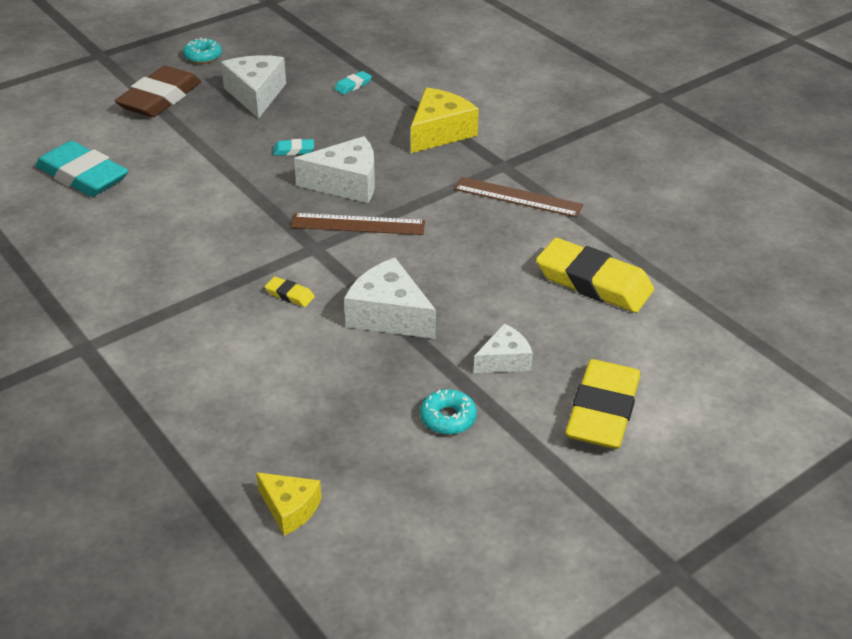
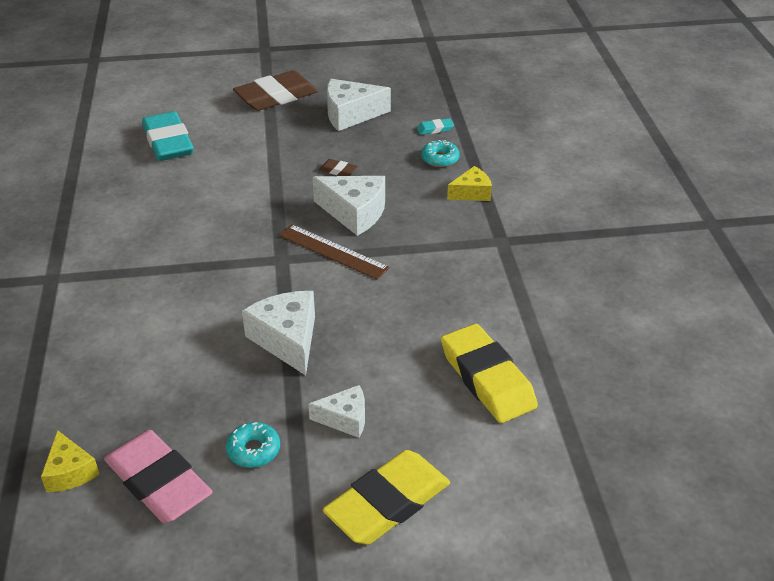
camera: 30 degrees right, 0 degrees up
(203, 56) = (338, 71): turquoise donut -> turquoise donut (440, 159)
(256, 95) = (350, 114): white cheese -> white cheese turned 120 degrees counterclockwise
(289, 295) = (227, 292): yellow eraser -> none
(293, 150) = (338, 170): turquoise eraser -> brown eraser
(386, 480) = (158, 482): none -> pink eraser
(440, 132) = (472, 193): yellow cheese -> yellow cheese, size x0.61
(517, 197) = (488, 274): brown ruler -> none

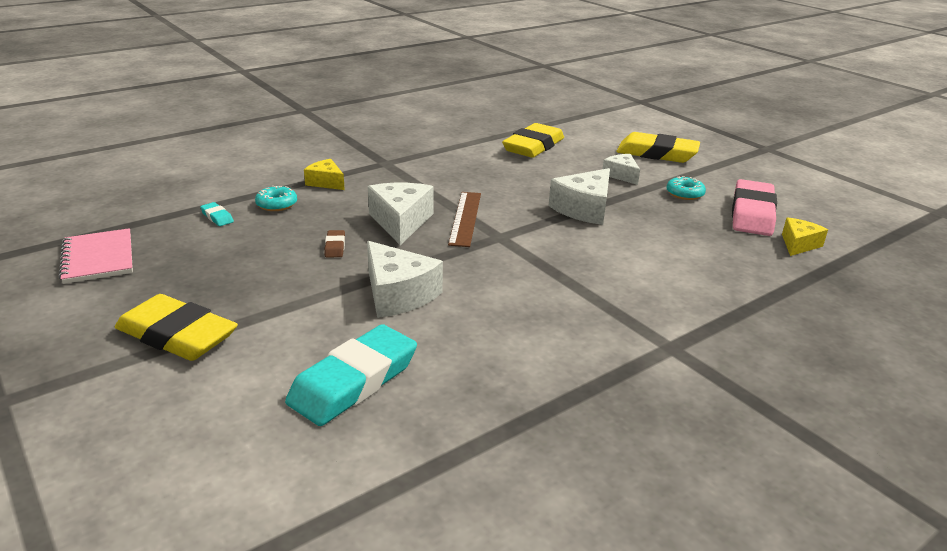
camera: 120 degrees left, 10 degrees down
(276, 97) = (177, 335): brown eraser -> yellow eraser
(350, 114) = (206, 269): white cheese -> white cheese (398, 294)
(402, 80) = (98, 258): none -> pink notebook

